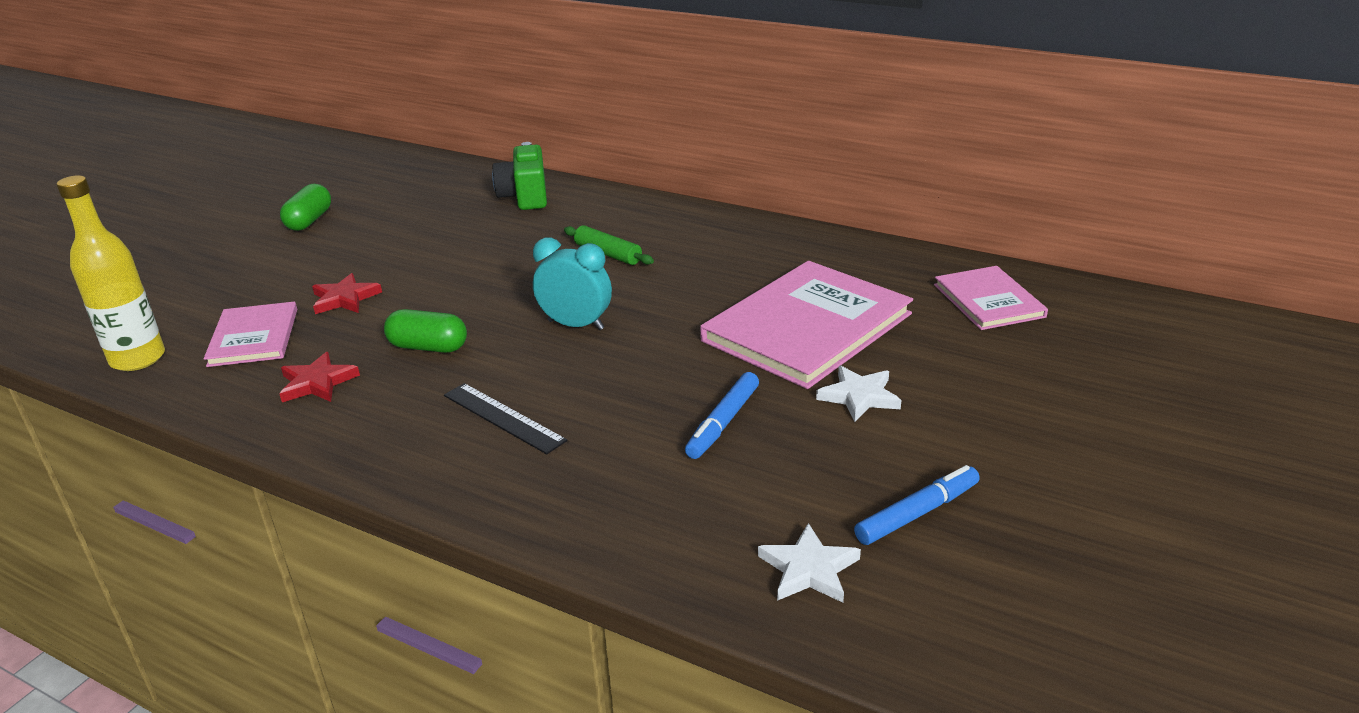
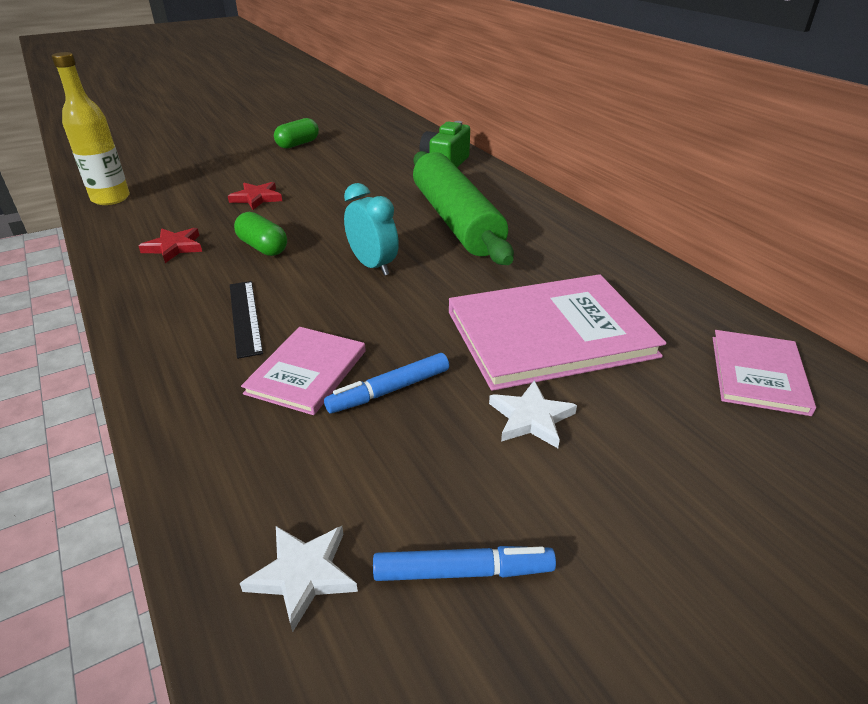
camera: 30 degrees right, 5 degrees up
(253, 337) = (180, 206): pink book -> pink book (307, 372)
(608, 254) = (455, 220): green rolling pin -> green rolling pin, size x2.46

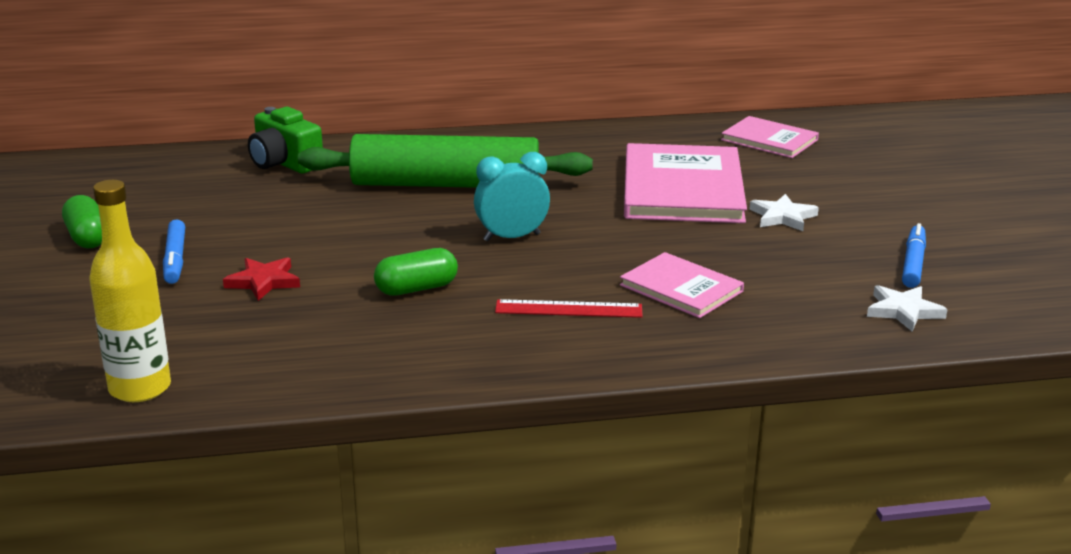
camera: 70 degrees left, 10 degrees down
(174, 247) = (366, 342): red star -> none
(245, 317) = (568, 309): black ruler -> red ruler
(389, 390) = (725, 259): blue marker -> blue marker (175, 259)

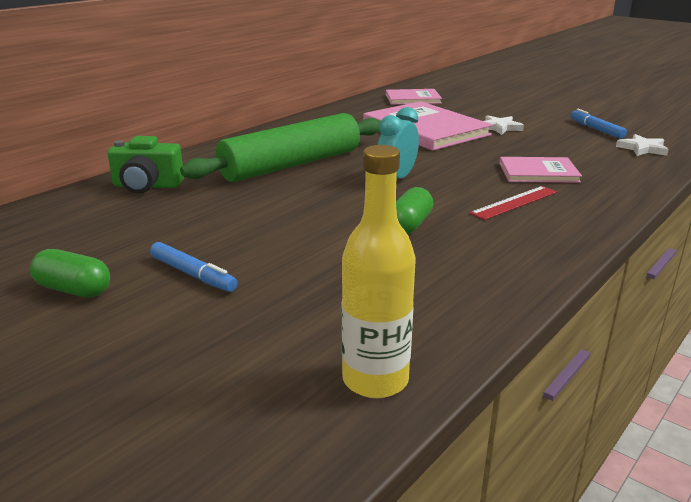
camera: 40 degrees left, 0 degrees up
(263, 282) = (299, 261): red star -> none

